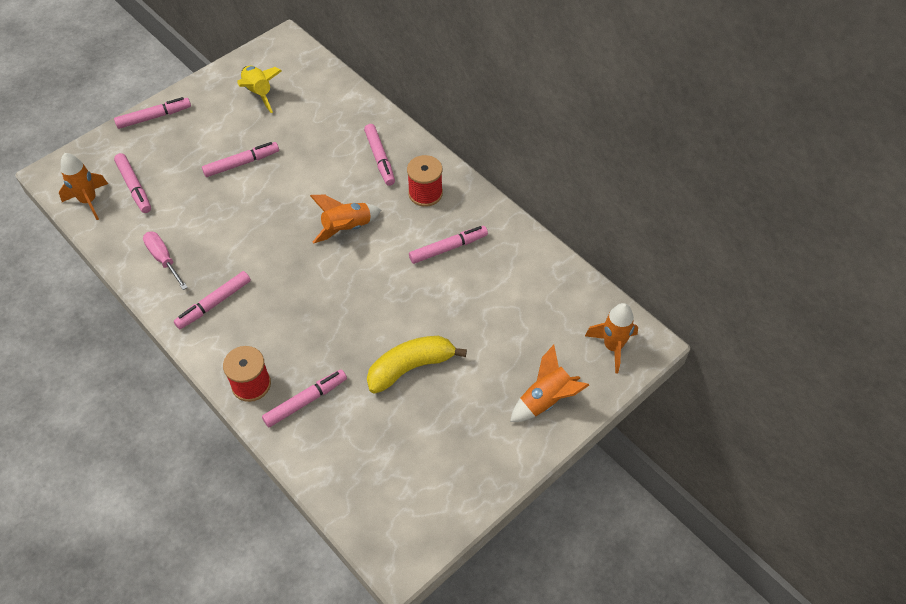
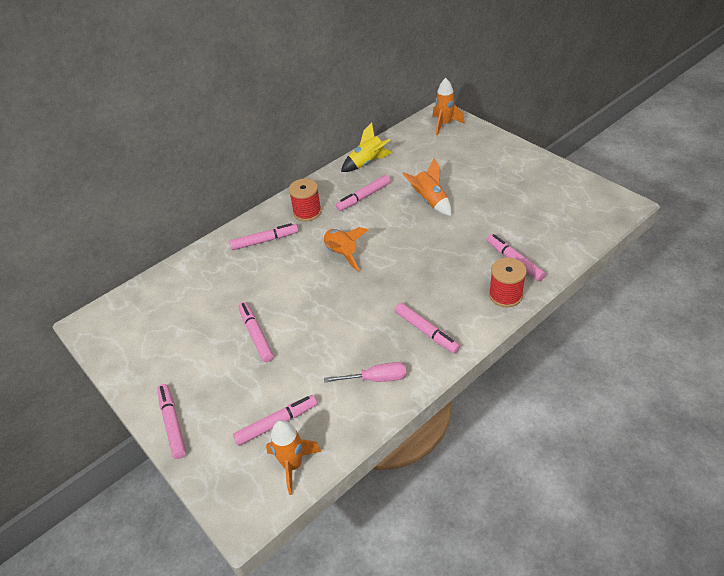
camera: 85 degrees left, 10 degrees down
(164, 259) = (376, 379): pink screwdriver -> pink screwdriver turned 150 degrees counterclockwise
(259, 93) = (160, 334): yellow rocket -> yellow rocket (367, 163)
(410, 368) = (474, 209): yellow banana -> none
(448, 248) = (363, 197): pink marker -> pink marker turned 105 degrees counterclockwise
(546, 400) = (489, 149): orange rocket -> orange rocket (430, 201)

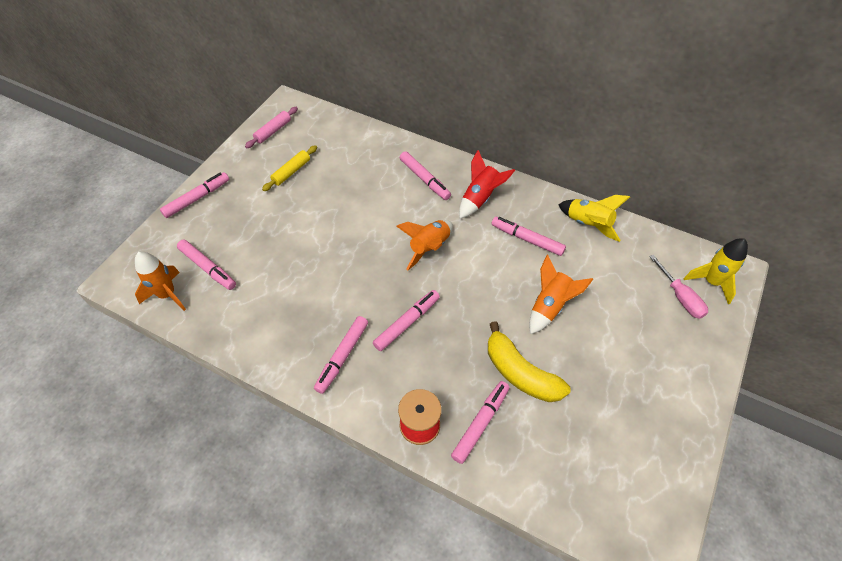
camera: 65 degrees right, 10 degrees up
(120, 341) = (273, 131): none -> pink rolling pin
(190, 334) = (291, 172): none -> yellow rolling pin
(256, 335) = (302, 217): pink marker -> pink marker (407, 323)
(307, 212) = (480, 198): red spool -> red rocket
(376, 379) = (271, 329): pink screwdriver -> pink screwdriver (680, 297)
(444, 124) = (711, 282): orange rocket -> yellow rocket
(480, 230) = (520, 373): none -> yellow banana

